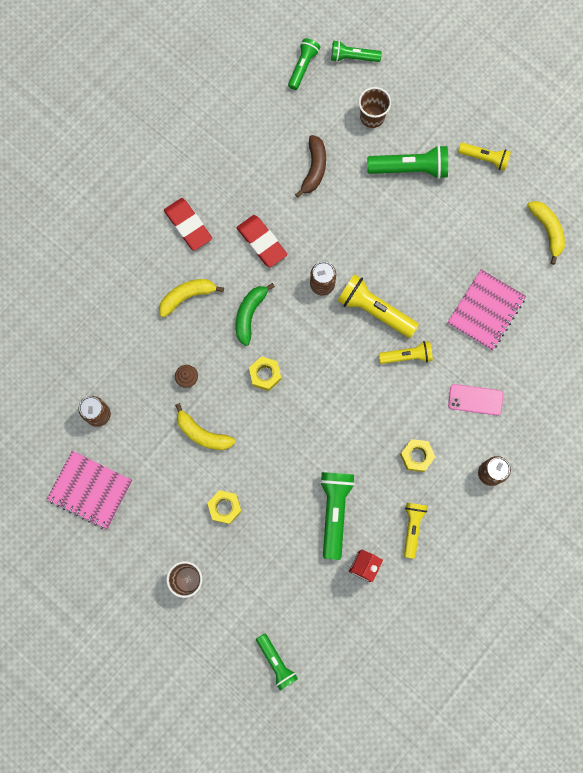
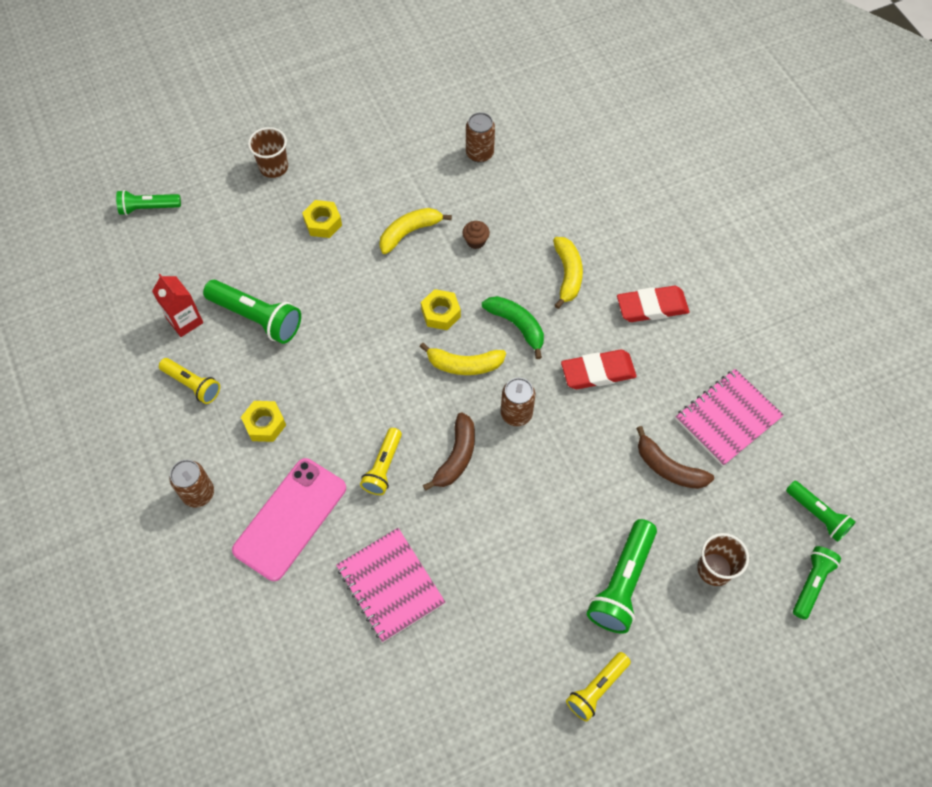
camera: 115 degrees right, 15 degrees down
(90, 490) = (408, 122): pink notebook -> pink notebook (727, 418)
(375, 310) = (456, 456): yellow flashlight -> brown banana
(475, 399) = (290, 519): pink phone -> pink phone, size x1.74
(547, 231) = (457, 722): yellow banana -> yellow banana (464, 365)

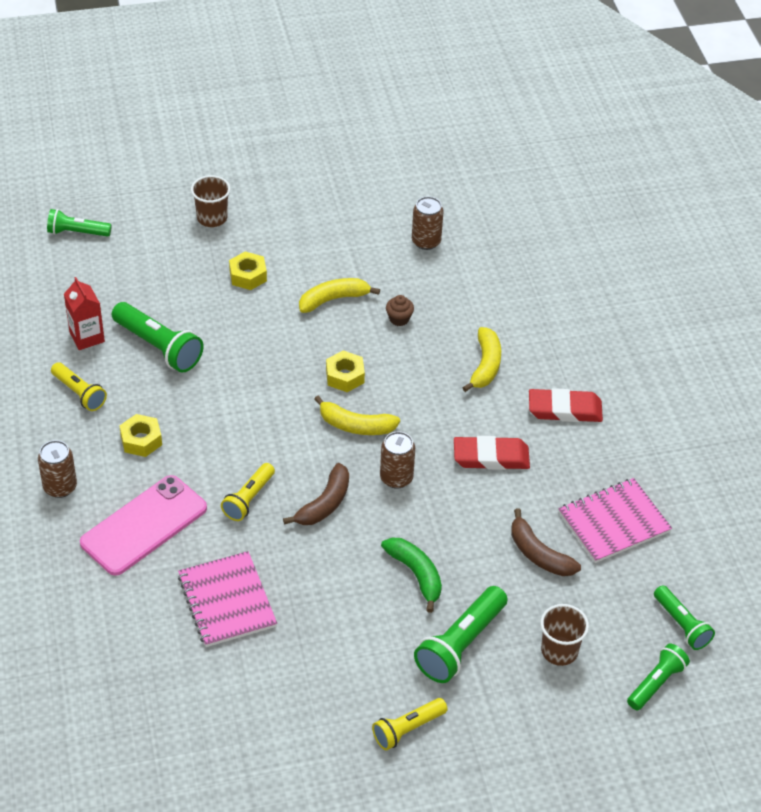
camera: 10 degrees right, 15 degrees down
(517, 326) = (419, 401): green banana -> green banana (416, 574)

